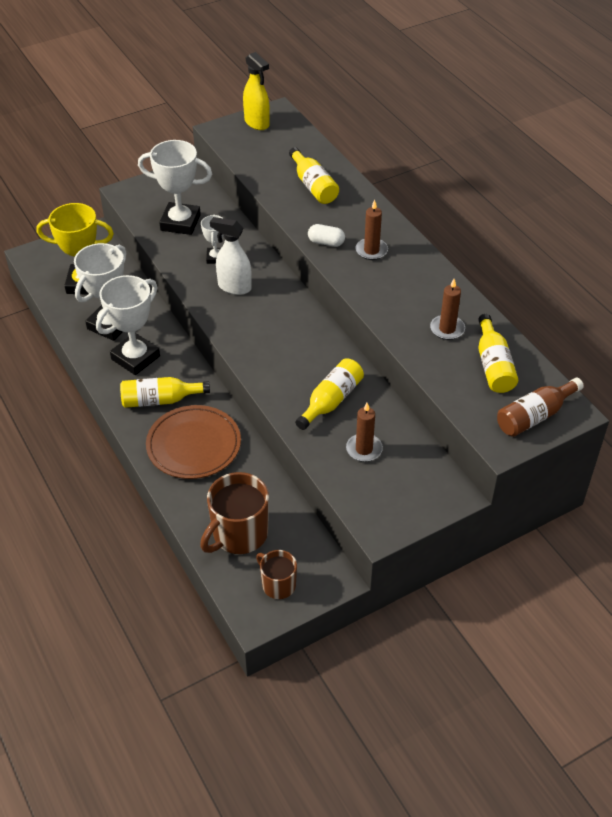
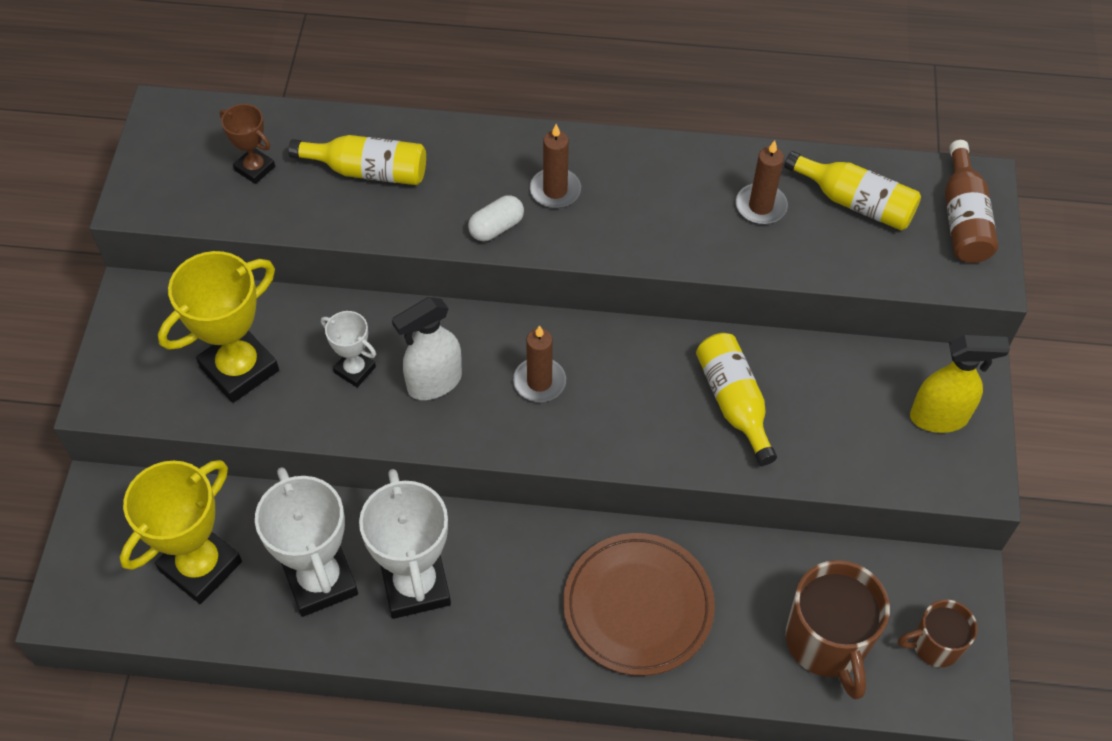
camera: 55 degrees left, 10 degrees up
(160, 400) = (523, 600): yellow bottle -> none
(180, 222) = (239, 369): white trophy -> yellow trophy
(257, 123) = (166, 150): yellow spray bottle -> yellow spray bottle (939, 417)
(276, 152) = (255, 168): none -> brown trophy
(364, 449) = (840, 418): brown candle -> brown candle (539, 382)

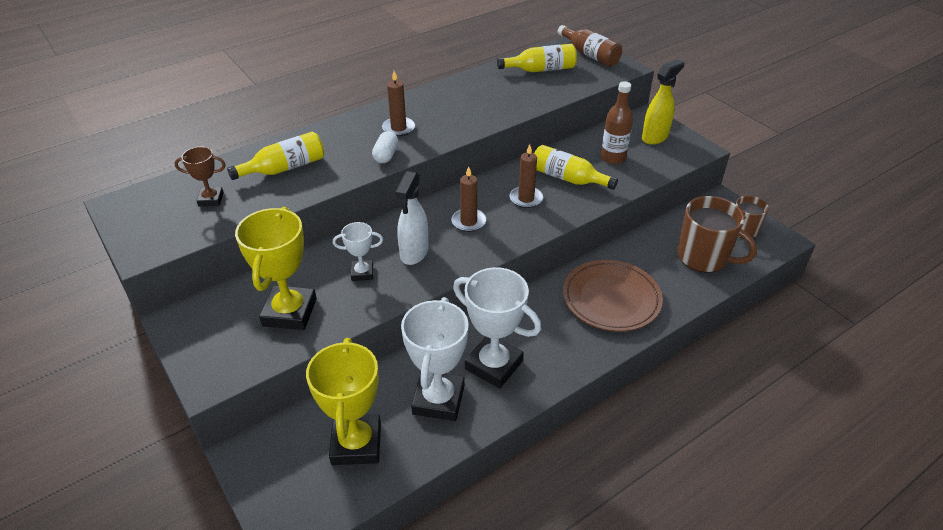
camera: 40 degrees left, 15 degrees down
(320, 580) = (438, 400): white trophy -> white trophy turned 75 degrees clockwise
(760, 206) = (503, 89): brown candle -> brown candle (526, 199)
(834, 411) = (613, 158): none -> brown bottle

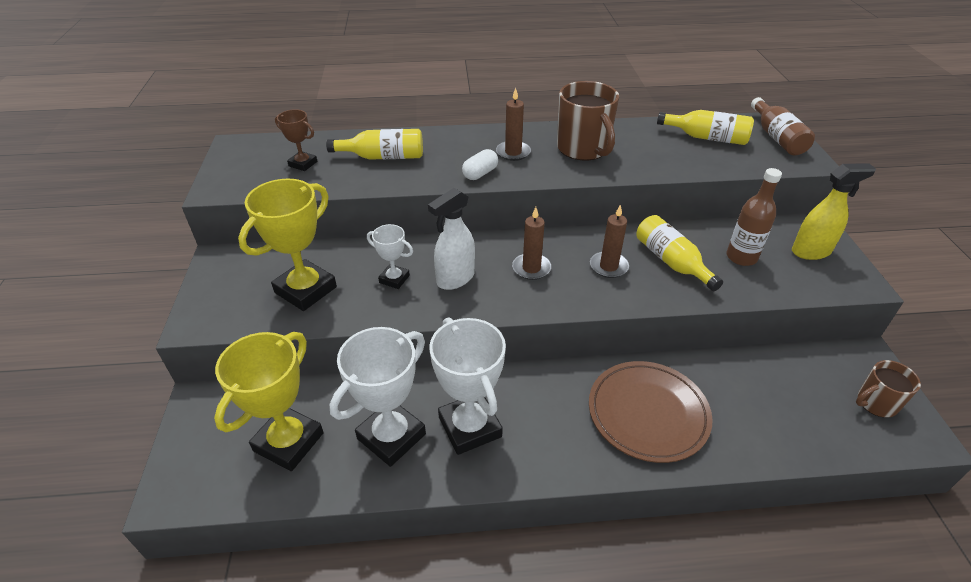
camera: 30 degrees right, 0 degrees up
(704, 257) = (799, 414): brown mug -> brown mug (583, 149)

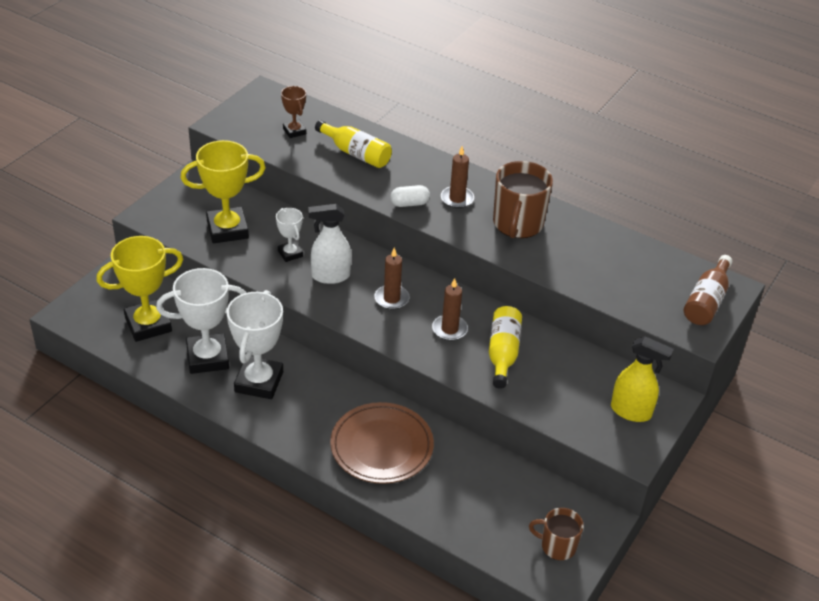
camera: 35 degrees right, 0 degrees up
(707, 138) = (640, 268): yellow bottle -> none
(741, 257) = (564, 382): brown bottle -> none

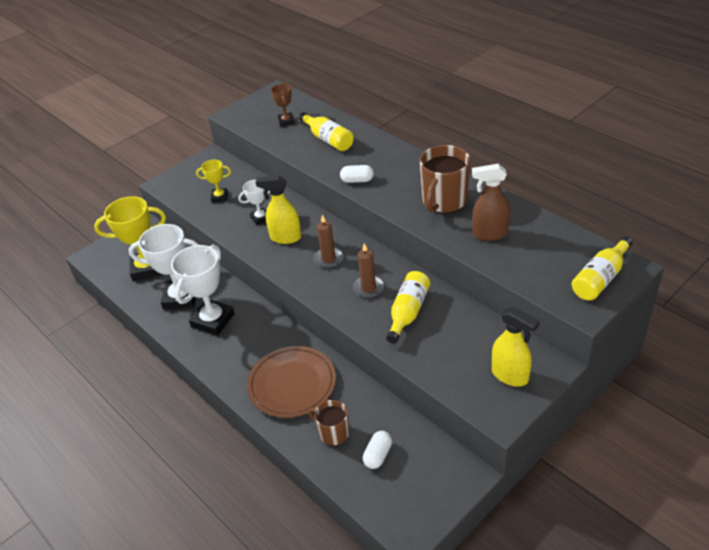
camera: 20 degrees right, 0 degrees up
(227, 229) = (219, 197): yellow trophy -> yellow trophy, size x0.52
(290, 253) = (260, 218): white trophy -> white trophy turned 75 degrees clockwise
(330, 276) = (285, 238): white spray bottle -> yellow spray bottle
(457, 199) = (398, 178): brown candle -> none
(503, 511) = (378, 455): none -> white capsule
(557, 546) = (417, 494): brown mug -> brown mug (333, 432)
(579, 259) = (489, 234): none -> brown spray bottle
(706, 301) = (600, 278): brown bottle -> yellow bottle

